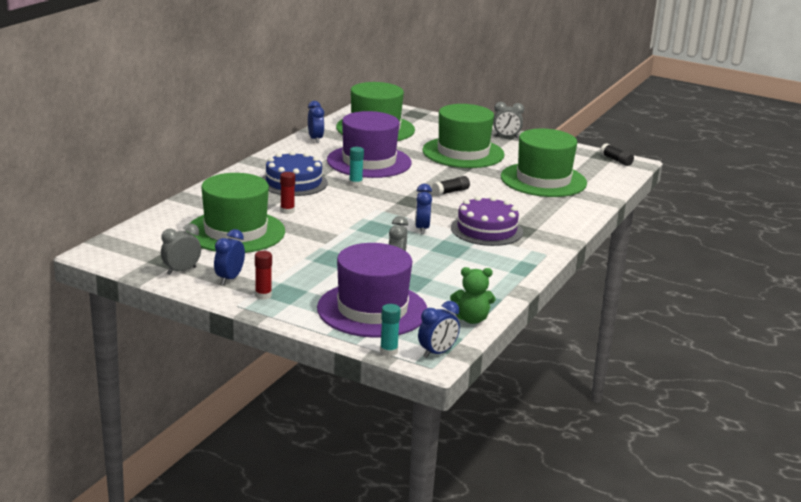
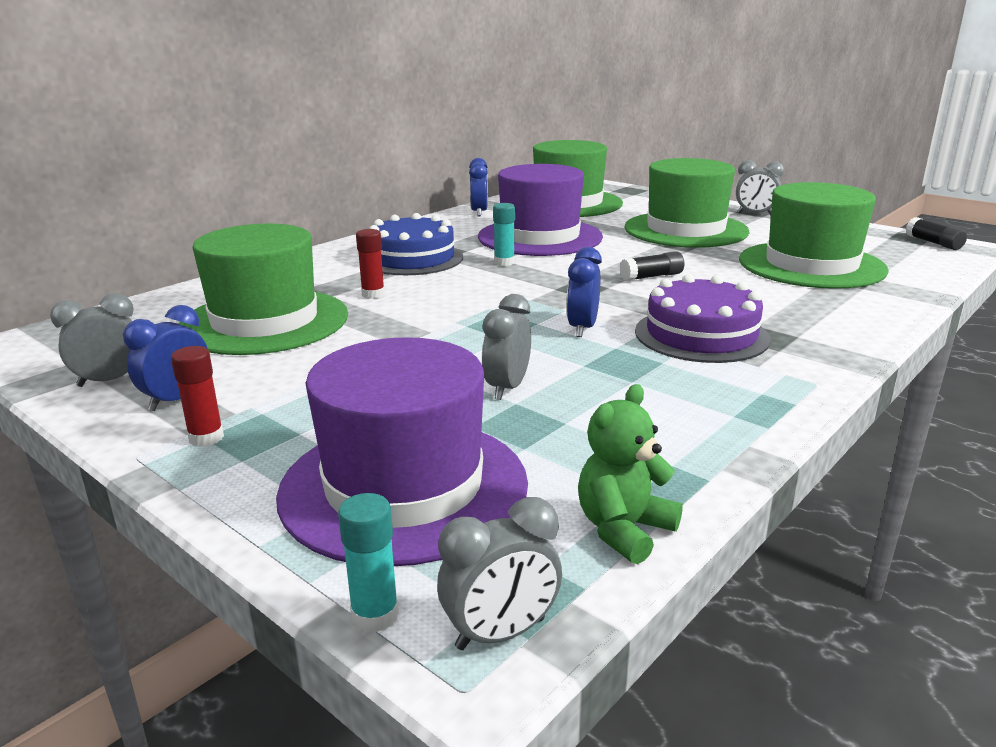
camera: 15 degrees right, 0 degrees up
(437, 353) = (501, 633): blue clock -> grey clock
(471, 319) = (624, 530): green teddy bear -> green teddy bear turned 120 degrees clockwise

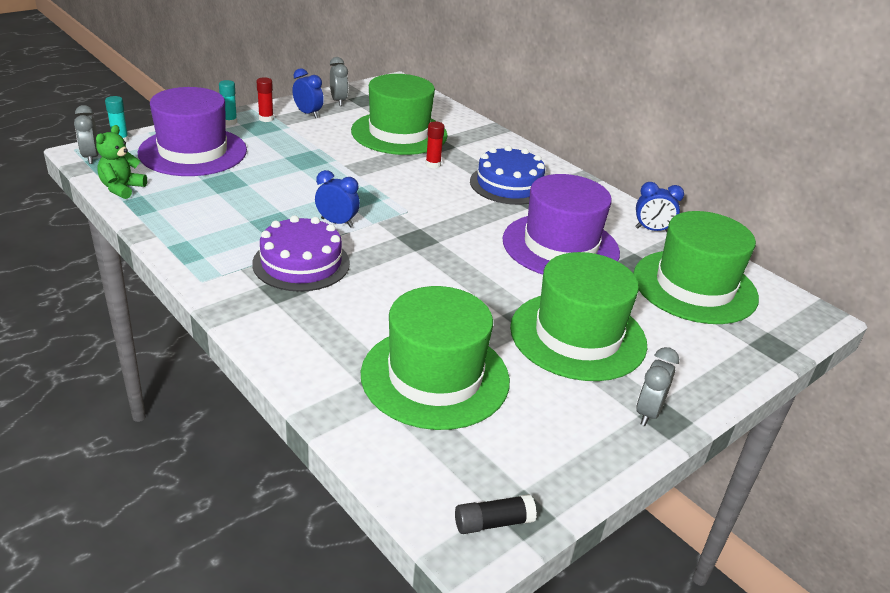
camera: 95 degrees right, 10 degrees up
(504, 262) = (489, 218): turquoise glue stick -> turquoise glue stick (229, 122)
(507, 388) = (267, 185): grey clock -> none
(624, 530) = (122, 188): green teddy bear -> green teddy bear turned 120 degrees counterclockwise
(651, 276) = (432, 275): black glue stick -> none

